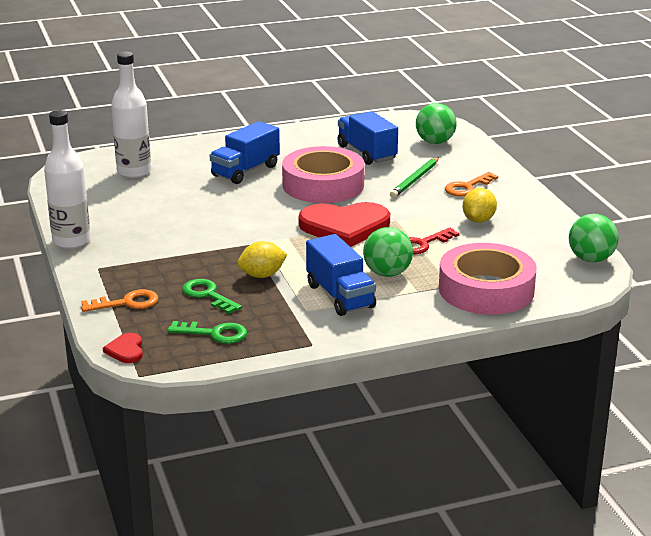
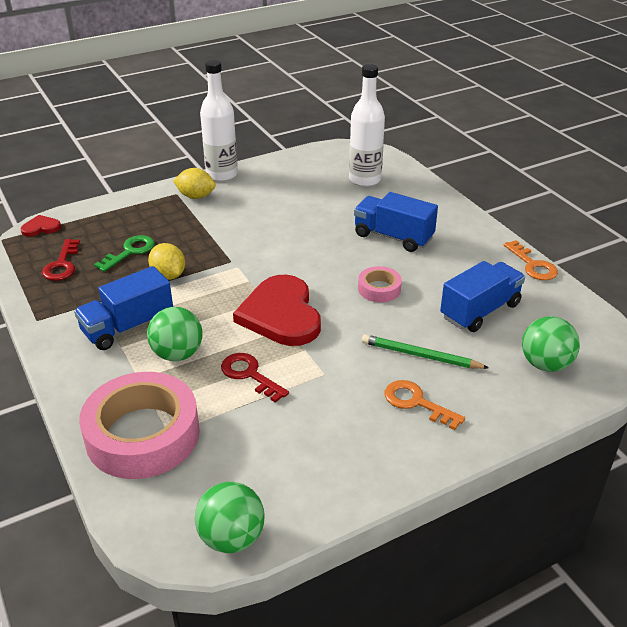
camera: 80 degrees right, 10 degrees up
(126, 303) = (117, 216): orange key -> orange key (533, 265)
(214, 333) = (62, 264): green key -> red key
(323, 185) = (379, 289): pink tape -> pink tape, size x0.47
(478, 220) = (323, 418): yellow lemon -> yellow lemon (196, 196)

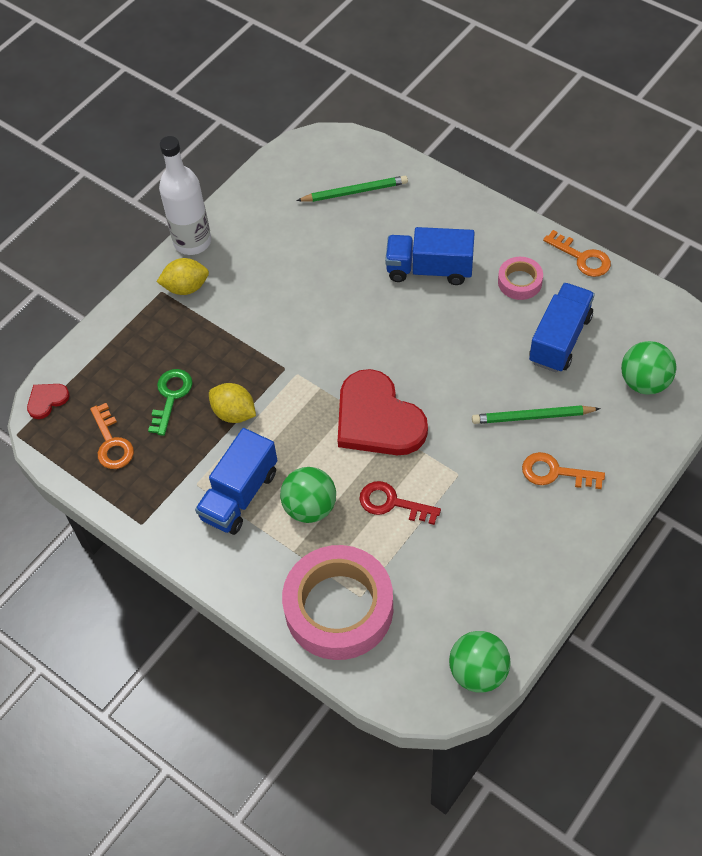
camera: 20 degrees left, 20 degrees up
(62, 264) = (112, 443): red key -> orange key
(365, 180) = (354, 192): white bottle -> green pencil
(379, 289) = (453, 348): pink tape -> pink tape (519, 282)

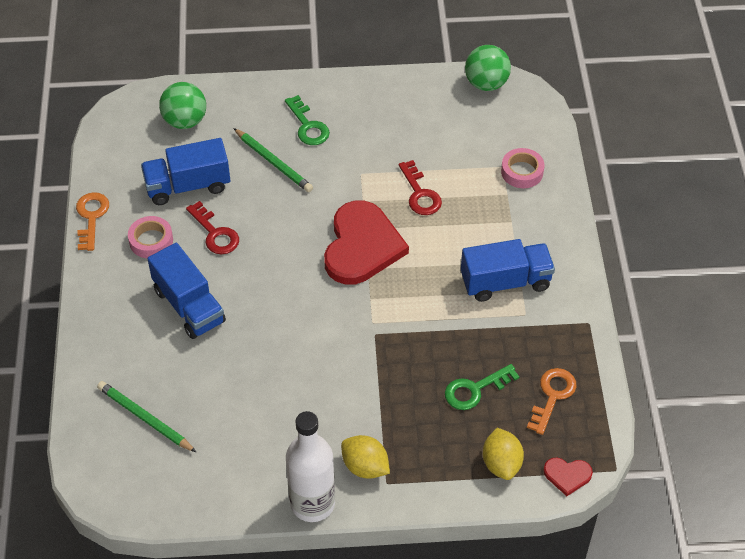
camera: 135 degrees left, 5 degrees down
(234, 413) = (446, 336): yellow lemon -> yellow lemon (501, 463)
(310, 507) = (471, 235): green ball -> none
(339, 608) = (522, 172): pink tape -> pink tape, size x0.47
(488, 327) = (215, 233): none -> red key
(555, 472) = (308, 126): orange key -> green key

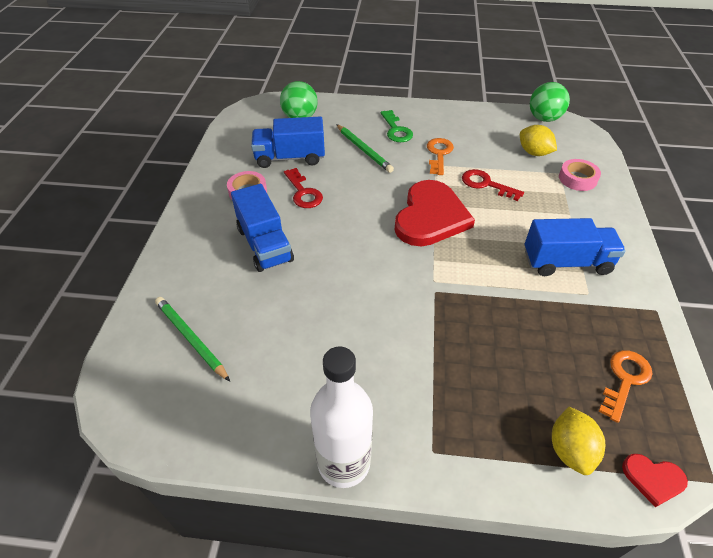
camera: 10 degrees right, 5 degrees down
(91, 217) = (205, 170): orange key -> orange key (439, 154)
(365, 466) = (410, 427): yellow lemon -> yellow lemon (534, 153)
(420, 194) = (486, 184): red key -> red key turned 135 degrees clockwise
(475, 390) = (537, 360): green key -> none

